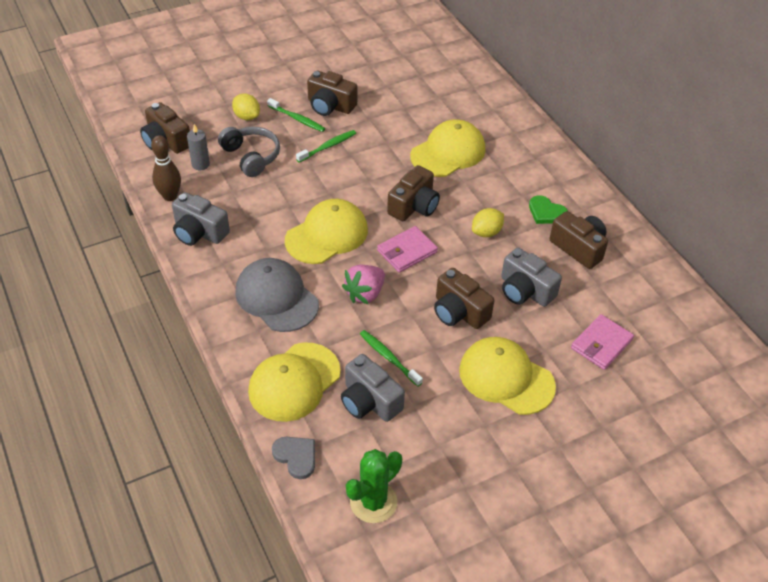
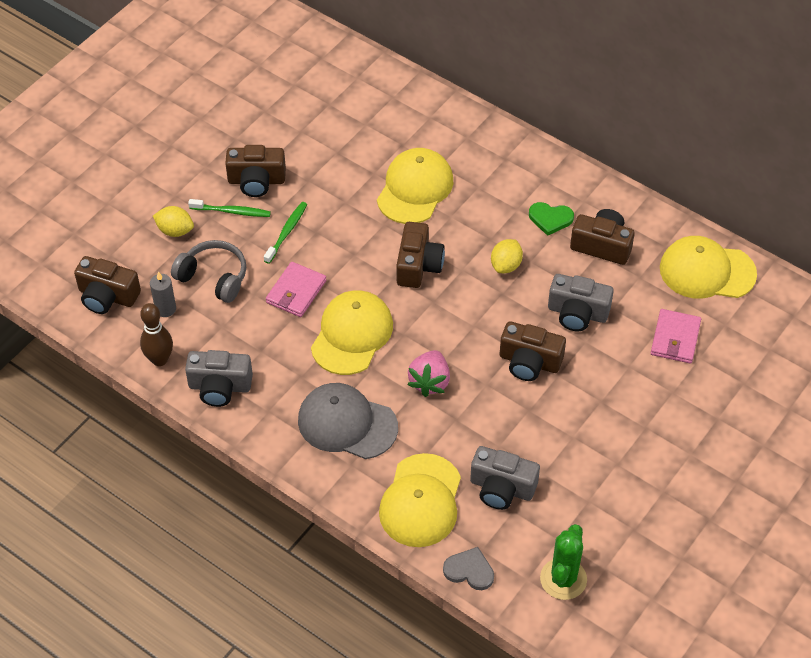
camera: 25 degrees left, 5 degrees up
(389, 357) = (493, 437): green toothbrush -> none
(407, 251) = (442, 319): pink wallet -> pink wallet (296, 292)
(506, 378) = (610, 410): yellow cap -> yellow cap (707, 271)

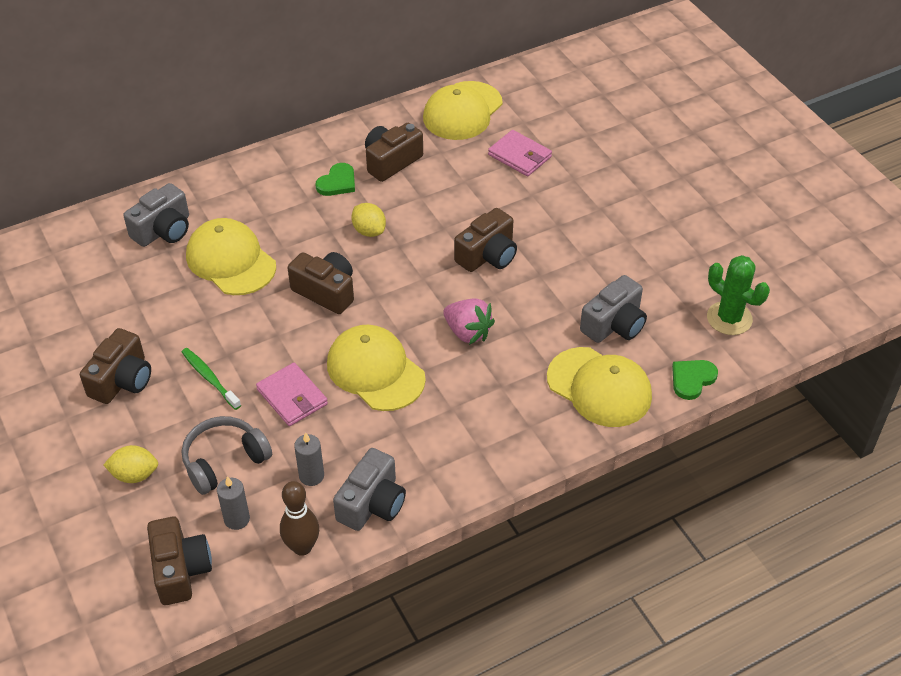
camera: 65 degrees left, 5 degrees down
(107, 296) = (180, 570): brown camera -> brown camera turned 60 degrees counterclockwise
(175, 231) = (135, 475): yellow lemon -> yellow lemon turned 45 degrees clockwise
(226, 337) = (311, 476): none -> grey candle
(232, 211) = (147, 415): green toothbrush -> none
(347, 423) = (480, 412): grey cap -> none
(469, 570) = (692, 379): grey heart -> green heart
(577, 313) = (454, 204): grey camera -> grey camera (163, 230)

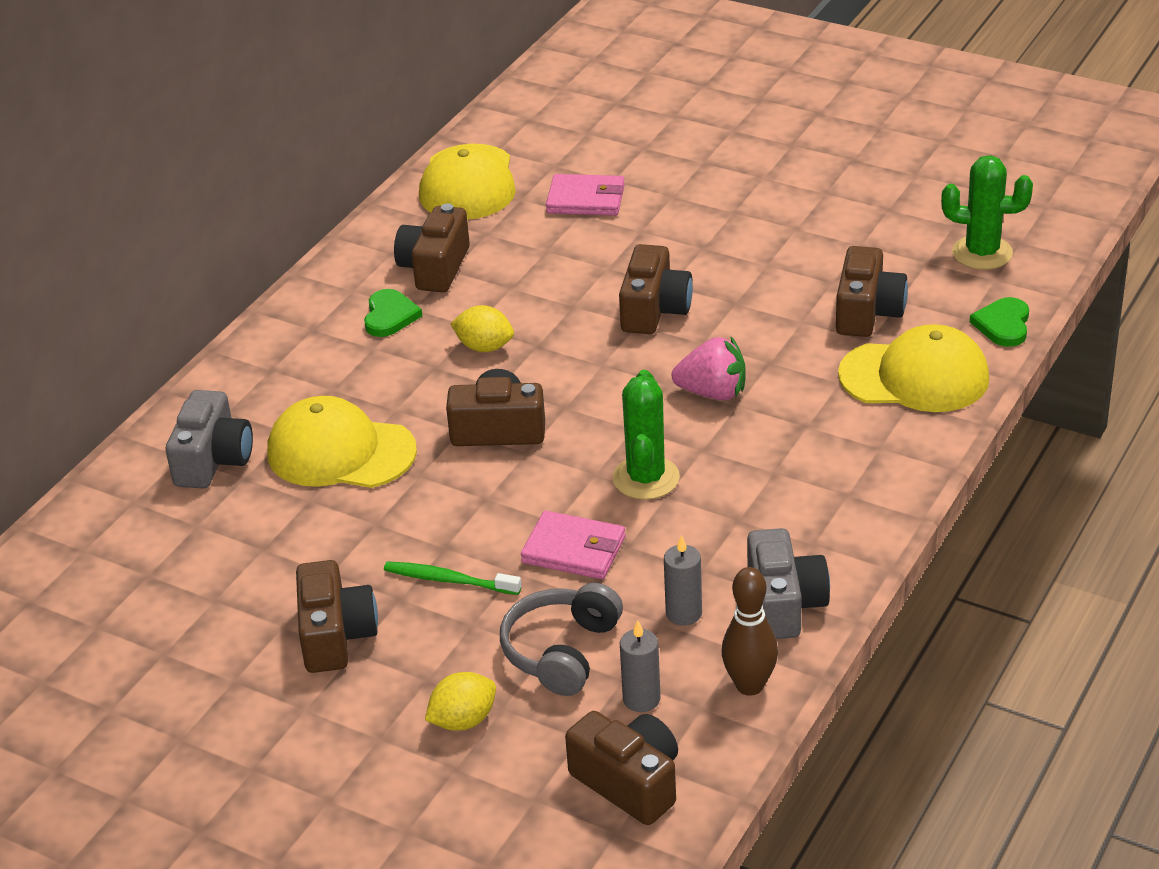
camera: 30 degrees left, 10 degrees down
(375, 371) = (646, 478): yellow cap -> green cactus
(614, 324) = (867, 312): grey camera -> brown camera

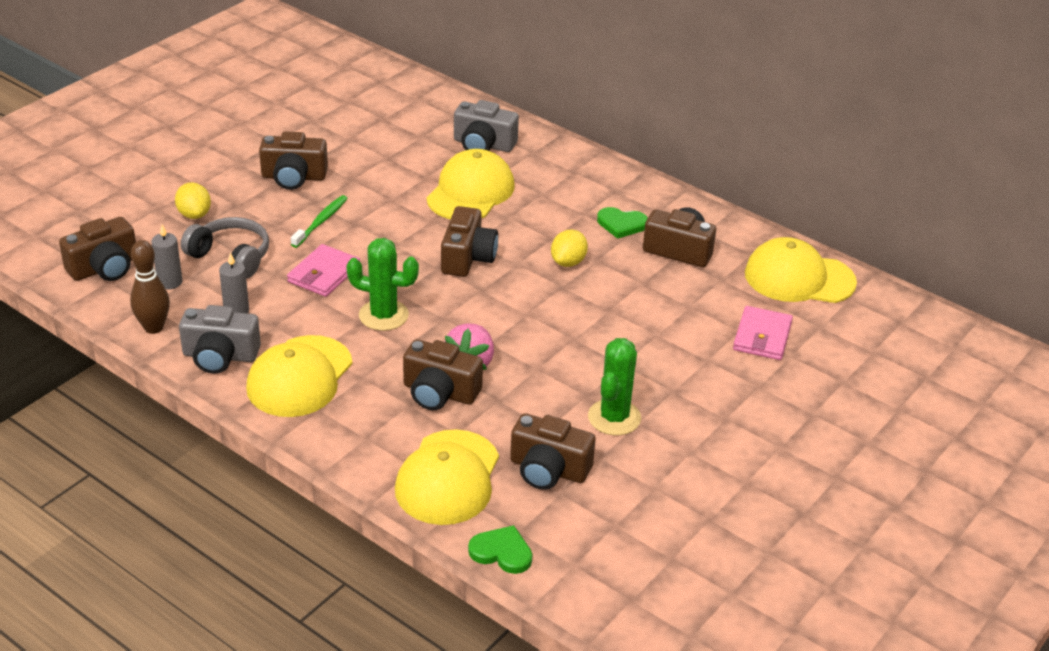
camera: 95 degrees right, 0 degrees up
(654, 310) = (590, 350): brown camera -> brown camera (439, 392)
(795, 523) = (299, 377): none -> yellow cap
(982, 253) = (619, 566): green cactus -> green cactus (614, 417)

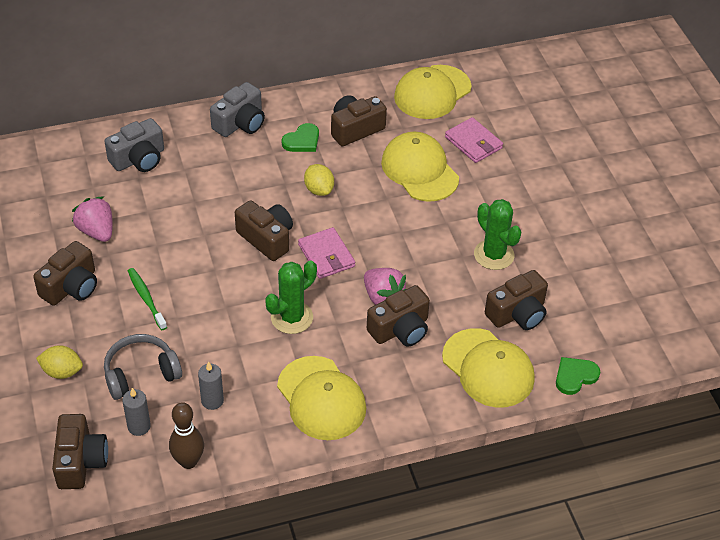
camera: 55 degrees left, 10 degrees up
(220, 356) = (258, 435): grey camera -> grey camera (240, 123)
(324, 274) = (213, 328): pink wallet -> pink wallet (326, 255)
(371, 161) = (97, 231): none -> pink strawberry
(470, 192) = (190, 196): yellow cap -> yellow cap (419, 170)

